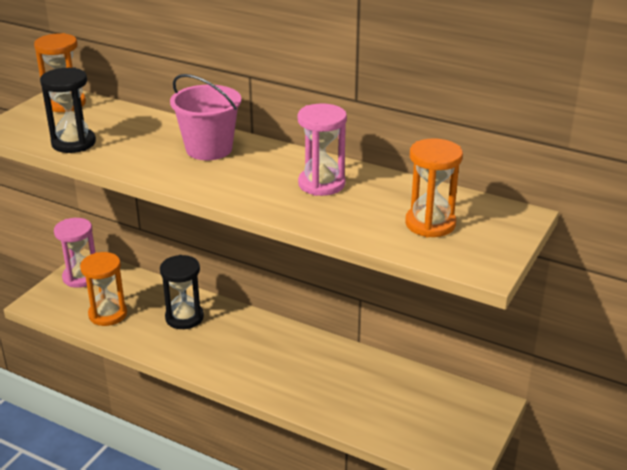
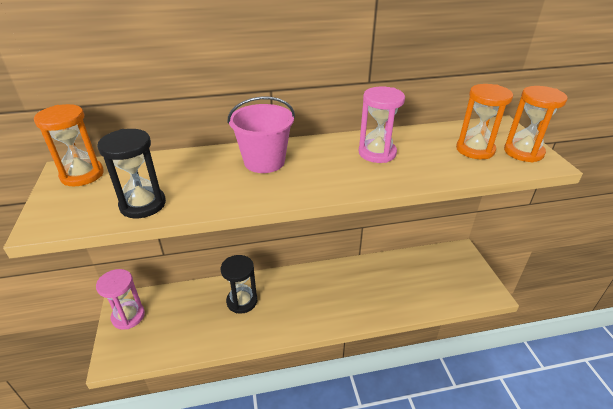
camera: 40 degrees left, 5 degrees up
(108, 314) = (183, 332): orange hourglass -> orange hourglass (523, 152)

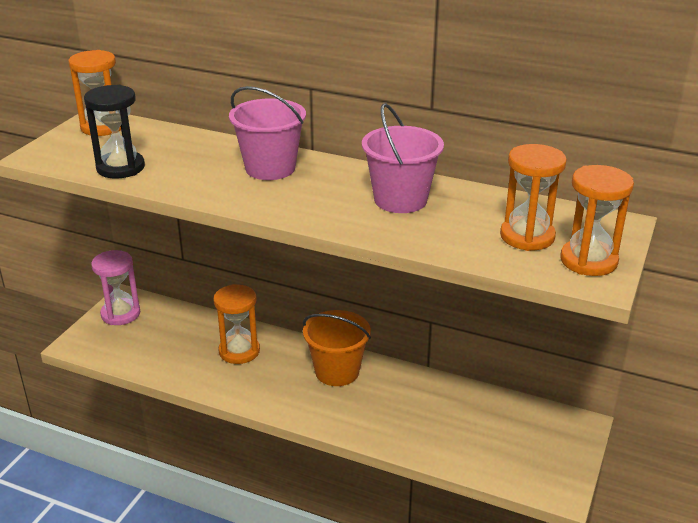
camera: 35 degrees right, 5 degrees down
(242, 301) = (239, 351): black hourglass -> orange hourglass
(315, 284) = (337, 371): none -> orange bucket
(377, 153) = (400, 200): pink hourglass -> pink bucket

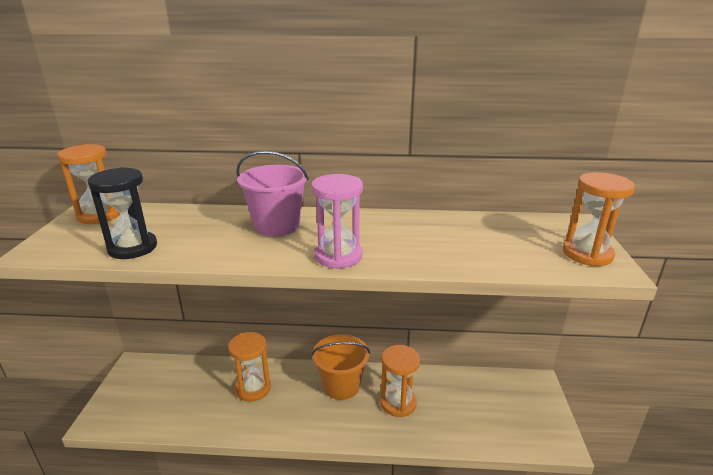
camera: 20 degrees left, 5 degrees down
(120, 314) = (133, 380): pink hourglass -> pink hourglass (338, 256)
(400, 200) = (404, 233): pink bucket -> none
(527, 236) = (525, 244): orange hourglass -> orange hourglass (398, 403)

